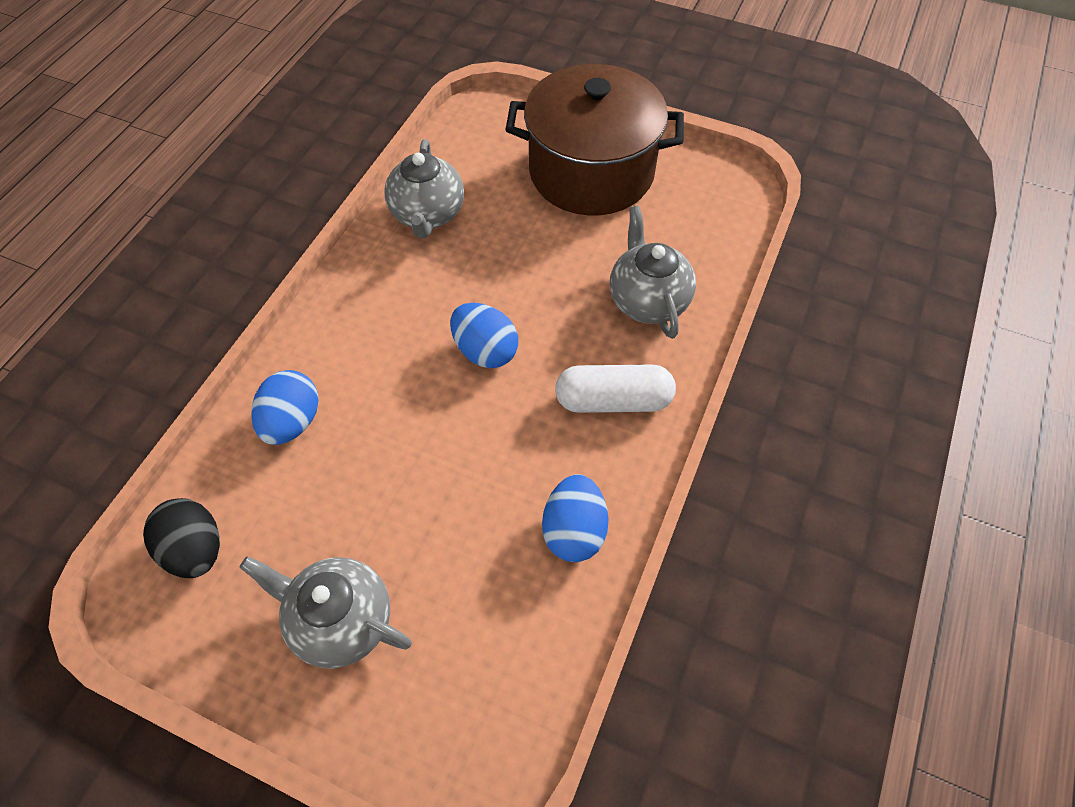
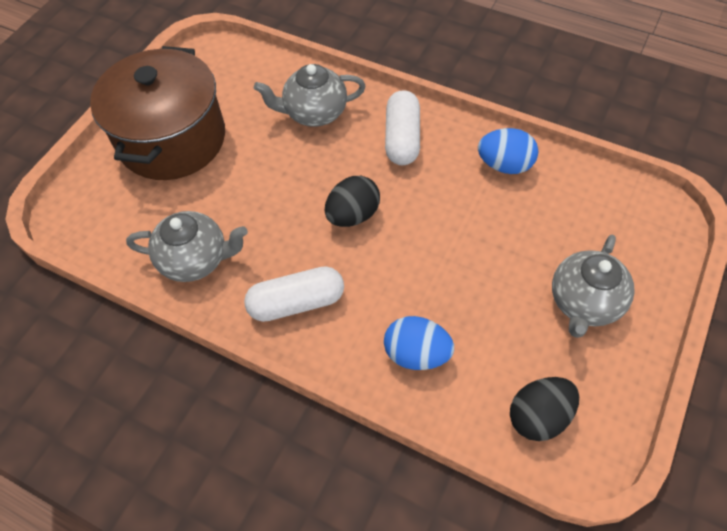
camera: 85 degrees left, 0 degrees up
(369, 305) = (296, 302): none -> white capsule
(485, 351) = (353, 215): blue egg -> black egg

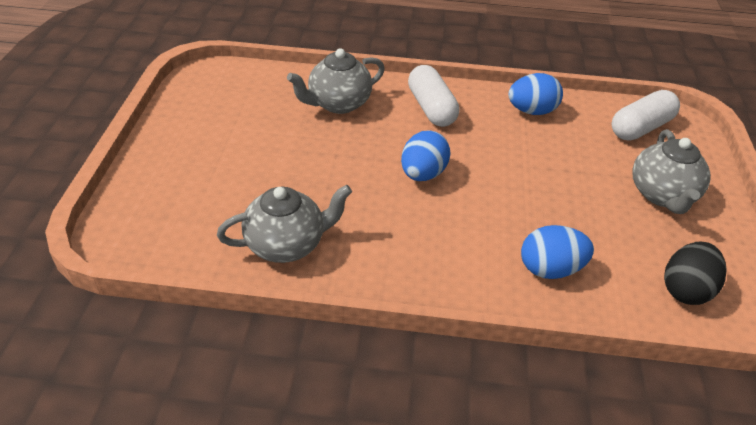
camera: 25 degrees left, 15 degrees down
(172, 139) = (205, 149): brown pot -> none
(296, 302) = (412, 256): white capsule -> white capsule (640, 128)
(353, 215) = (423, 174): black egg -> blue egg

